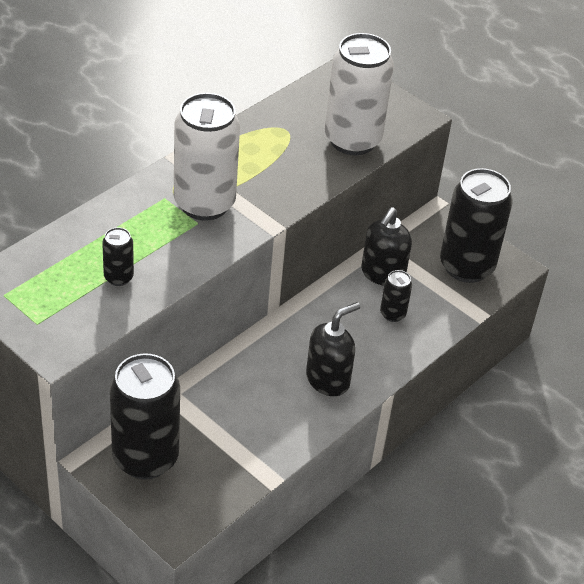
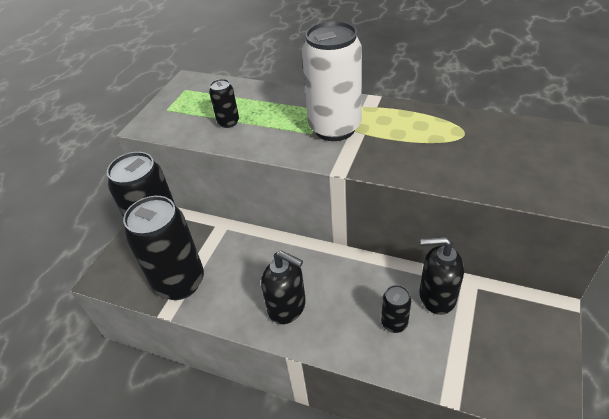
camera: 75 degrees right, 0 degrees up
(352, 140) = (497, 173): white can -> none
(466, 266) = (507, 361): black can -> black can (180, 282)

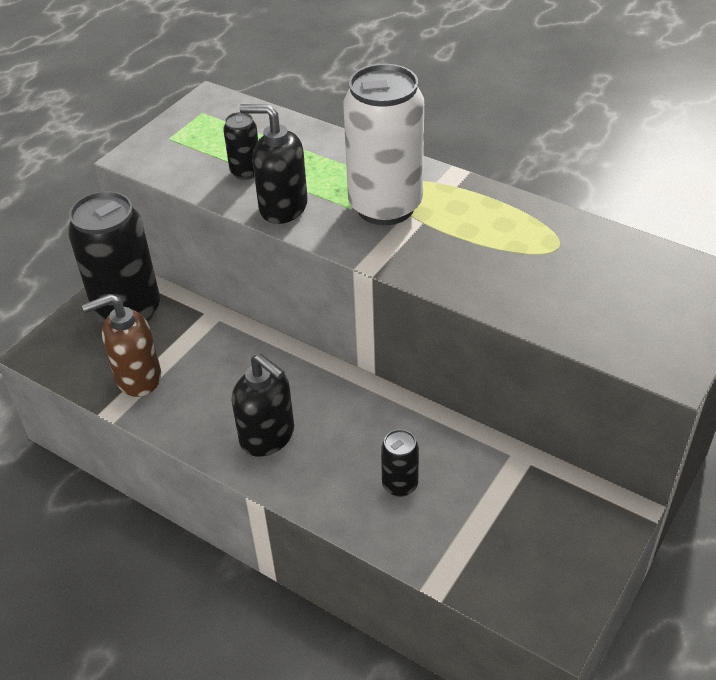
camera: 10 degrees right, 0 degrees up
(180, 282) = (137, 378): black can -> brown soap dispenser
(436, 296) = (470, 463): black soap dispenser -> black soap dispenser (282, 207)

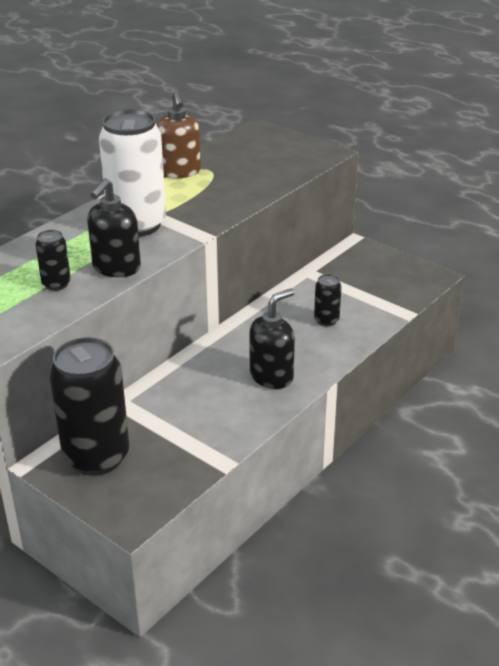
camera: 85 degrees left, 10 degrees down
(137, 378) = (188, 448): brown soap dispenser -> brown soap dispenser (179, 172)

